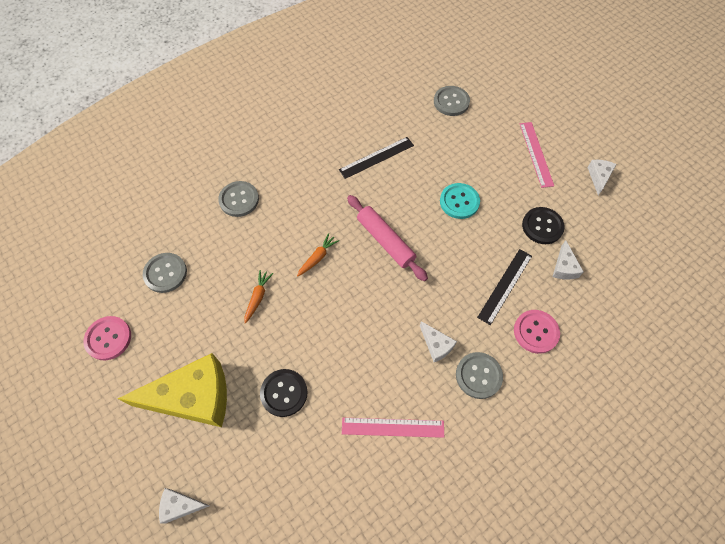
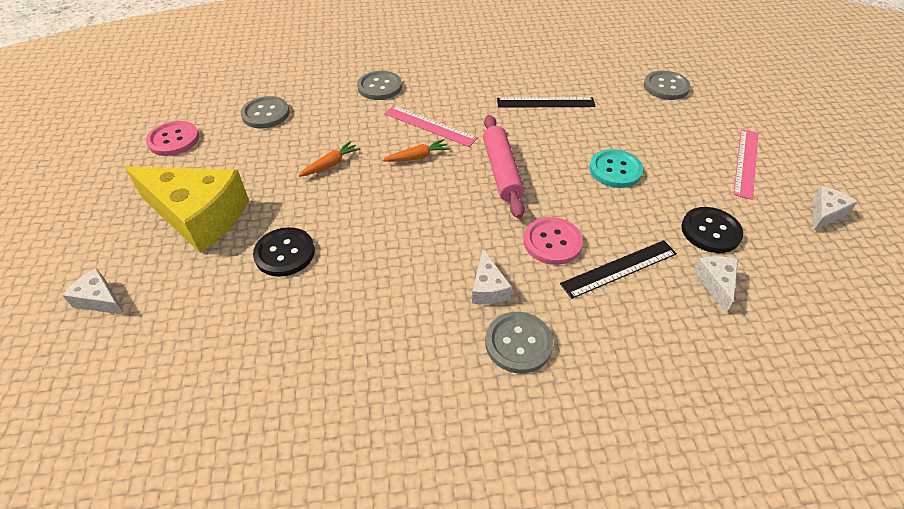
camera: 30 degrees right, 15 degrees down
(392, 427) = (372, 343): pink ruler -> pink ruler (429, 126)
(536, 332) = (630, 333): pink button -> pink button (552, 242)
(564, 267) = (716, 283): white cheese -> white cheese turned 150 degrees clockwise

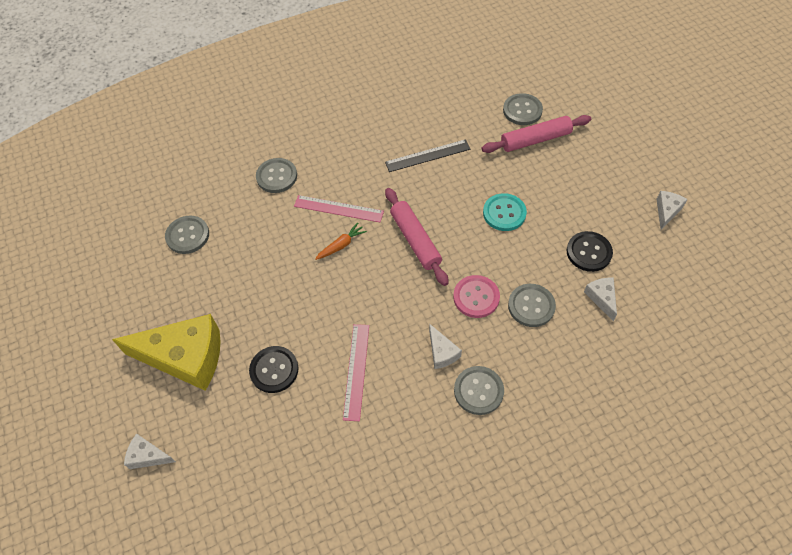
camera: 15 degrees left, 10 degrees up
(174, 140) = (119, 287): pink button -> none
(331, 164) = (271, 274): orange carrot -> none
(619, 268) = (531, 306): black ruler -> grey button
(673, 114) = (535, 140): none -> pink rolling pin
(746, 162) = (602, 177): pink ruler -> pink ruler (356, 371)

